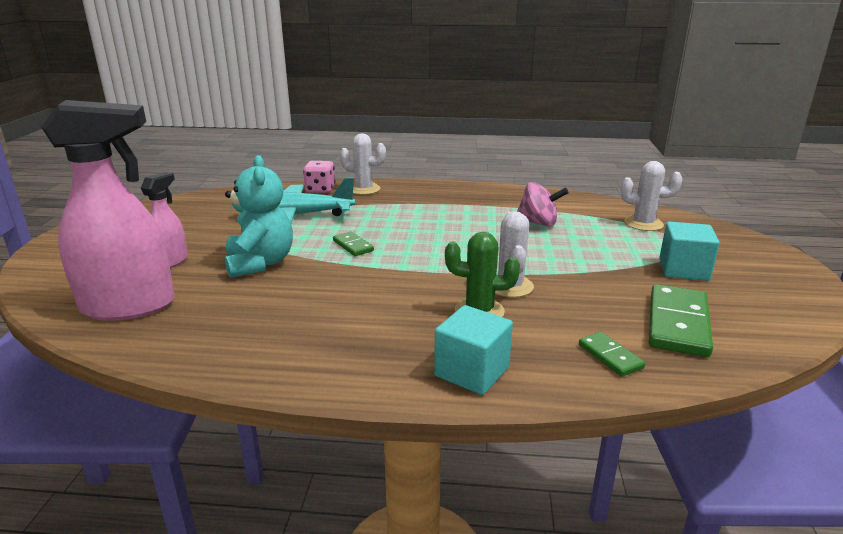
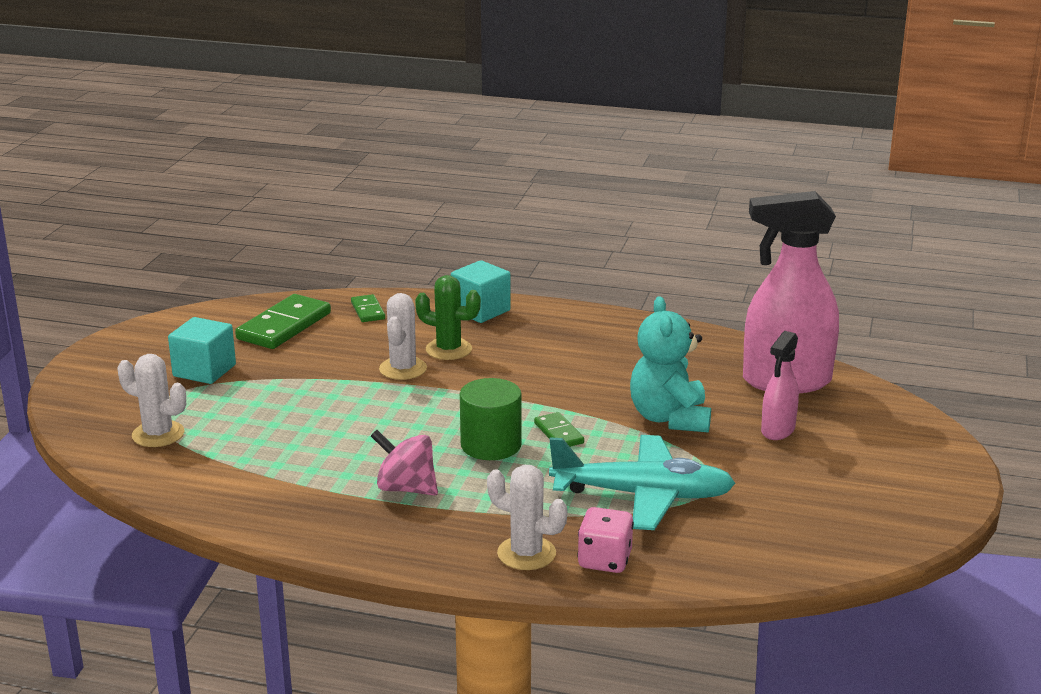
camera: 170 degrees left, 0 degrees up
(402, 235) = (491, 445): none -> green cylinder
(538, 223) = (297, 448): pink spinning top -> pink spinning top (406, 488)

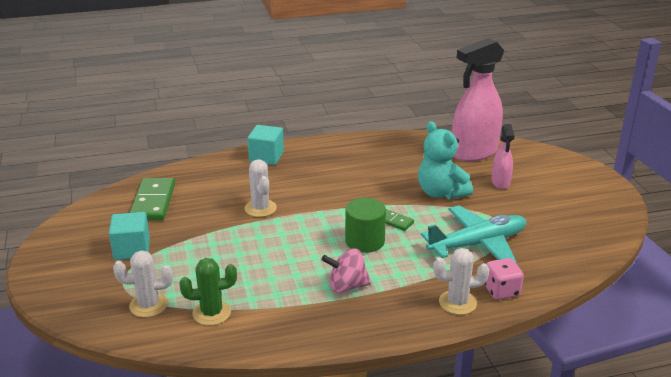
camera: 30 degrees left, 5 degrees up
(368, 311) = (197, 176): green domino -> none
(448, 349) = (274, 187): green cactus -> green cactus (211, 313)

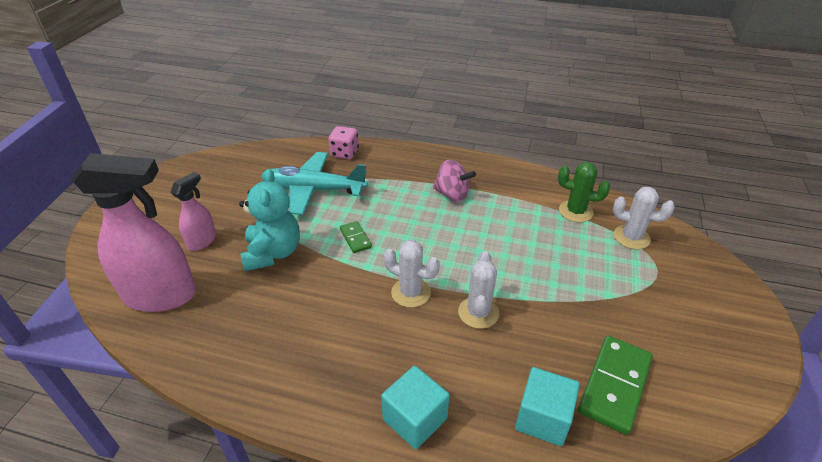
camera: 150 degrees left, 10 degrees up
(132, 249) = (647, 310): turquoise cube -> turquoise cube (543, 418)
(365, 241) = (402, 228): green cylinder -> none
(457, 302) = (383, 156): white cactus -> white cactus (411, 292)

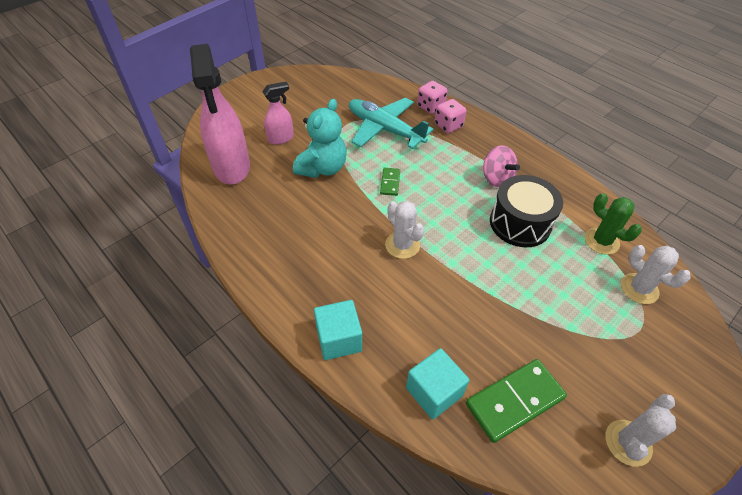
camera: 30 degrees right, 10 degrees up
(161, 295) = (232, 167): pink spray bottle -> pink spray bottle turned 45 degrees clockwise
(374, 164) = (448, 125): none -> pink dice
(478, 312) = (444, 286): white cactus -> white cactus (628, 443)
(501, 225) = (520, 223): none -> black drum

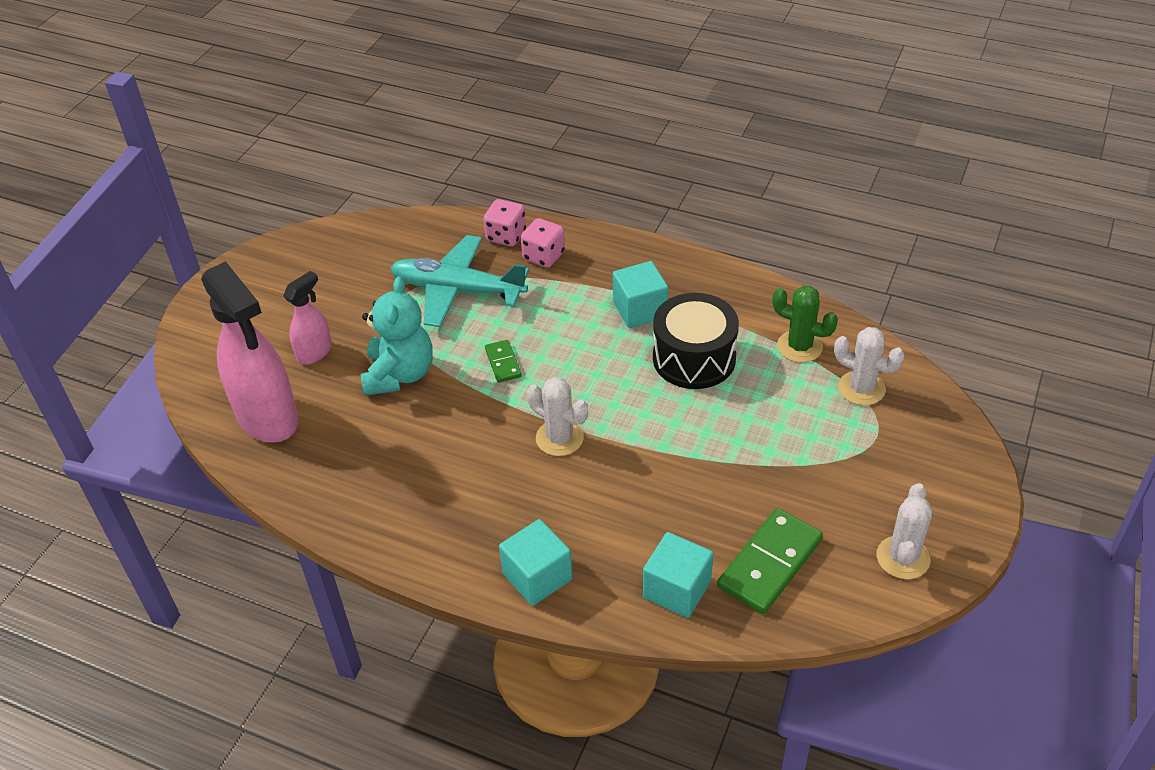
camera: 20 degrees left, 5 degrees down
(496, 178) = (640, 310): pink spinning top -> turquoise cube

